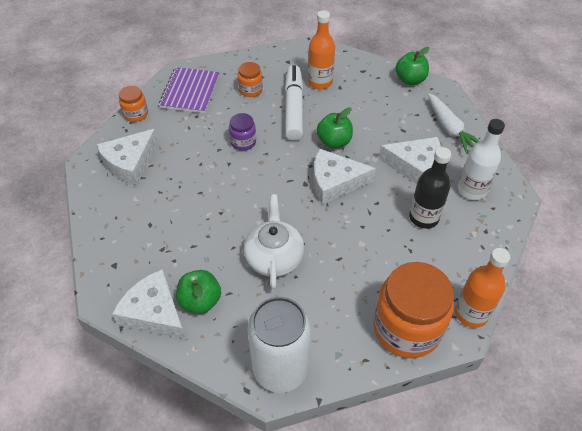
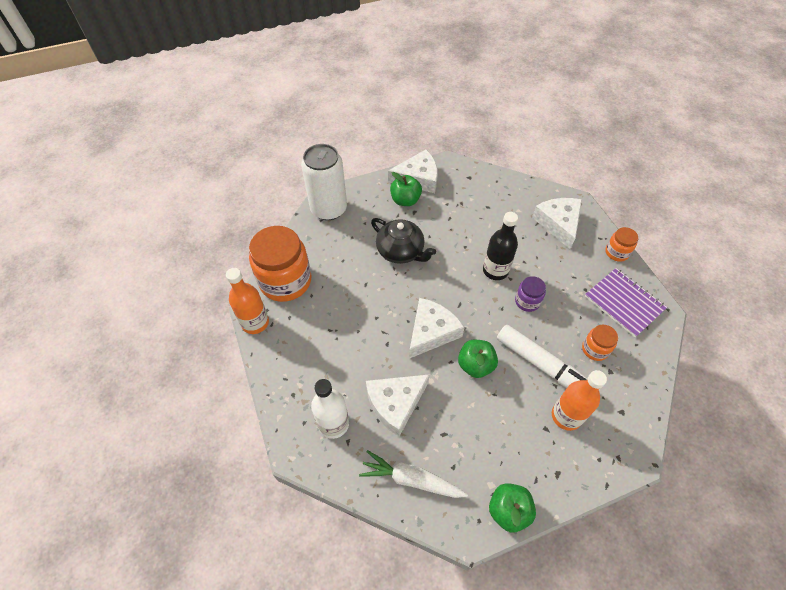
camera: 130 degrees right, 5 degrees up
(274, 257) = (401, 251): white teapot -> black teapot
(423, 217) = (345, 363): black bottle -> black bottle (495, 270)

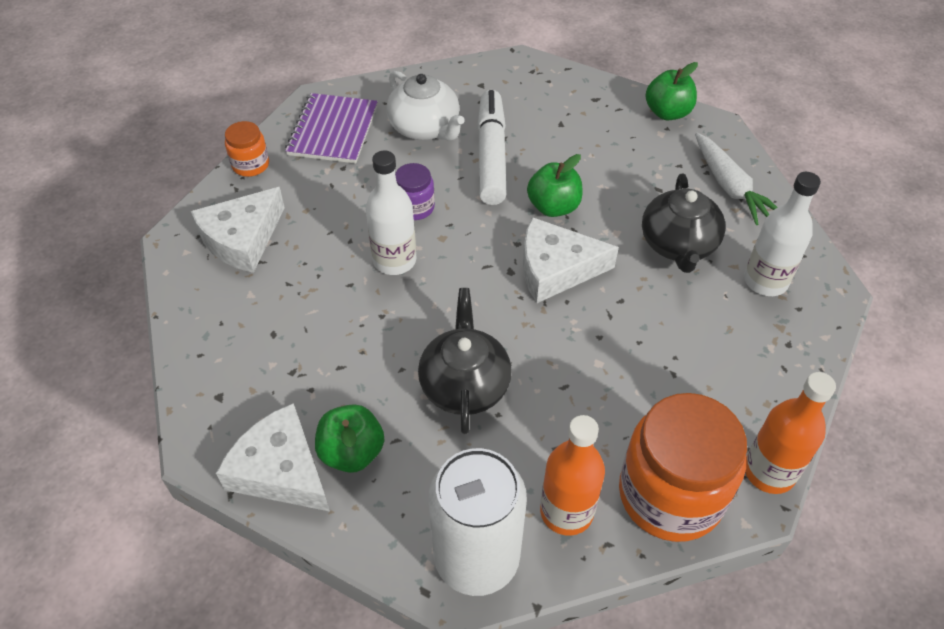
camera: 130 degrees left, 5 degrees down
(395, 403) = (678, 245): white cheese -> black teapot
(495, 270) = (394, 260): black bottle -> white bottle
(566, 416) = (530, 116): orange bottle -> orange bottle (566, 512)
(595, 349) = (425, 128): orange jar -> white teapot

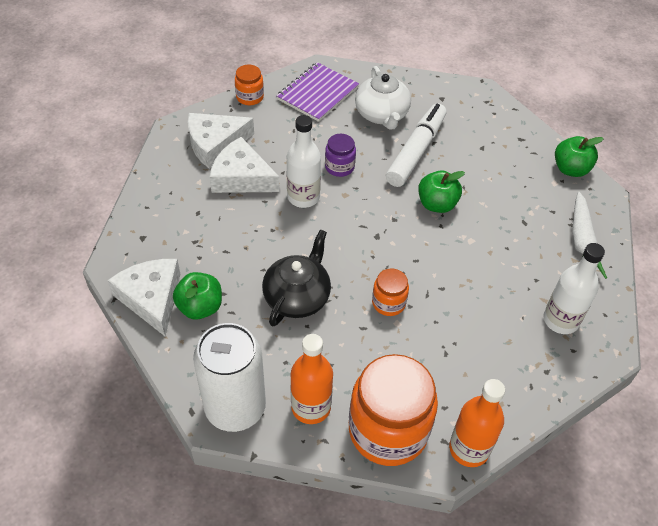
camera: 25 degrees right, 0 degrees up
(556, 269) = (410, 247): white cheese -> white cheese (241, 177)
(574, 344) = (388, 303): none -> orange jar
(678, 245) = (511, 267): black teapot -> none

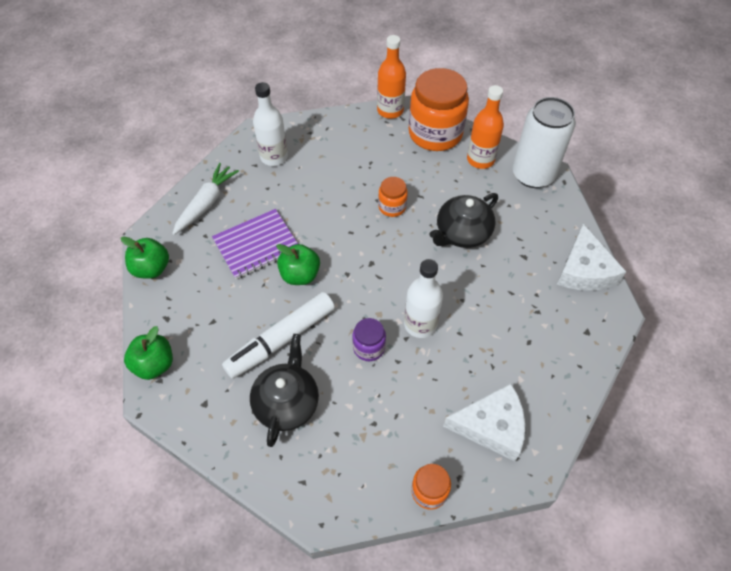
camera: 155 degrees left, 5 degrees up
(200, 307) = (544, 250): green apple -> green apple (154, 364)
(241, 177) = (474, 369): white cheese -> none
(317, 93) = (343, 466): purple notebook -> purple notebook (256, 245)
(381, 115) = (287, 403): white teapot -> black teapot

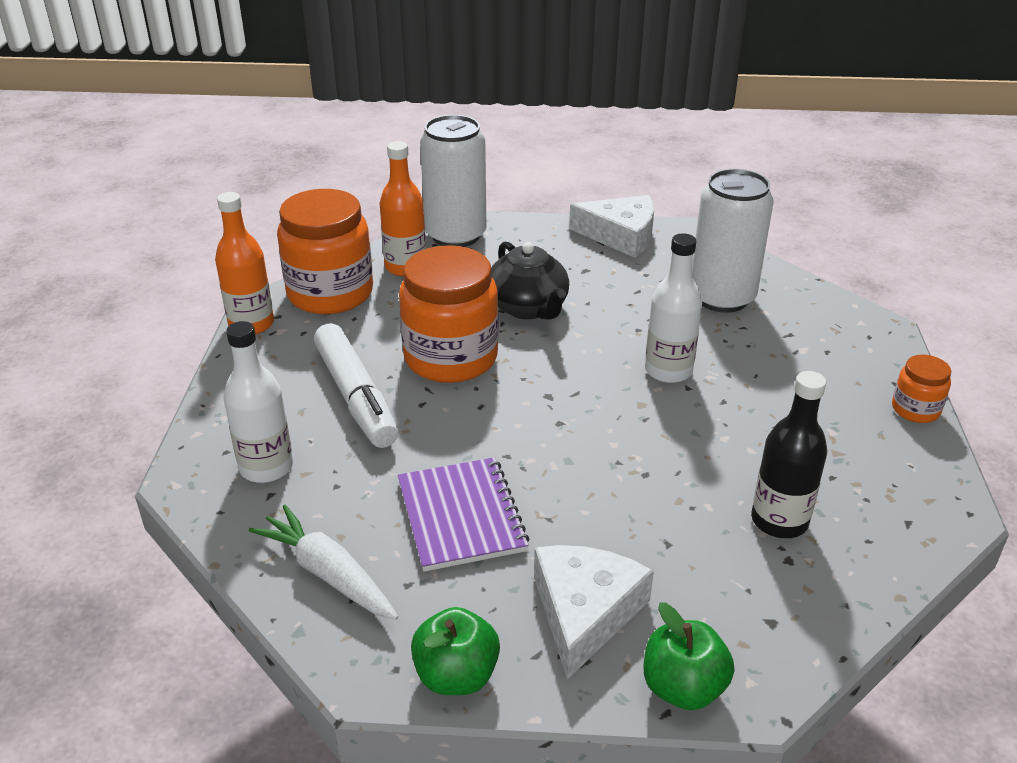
camera: 75 degrees left, 20 degrees down
(281, 340) = (664, 512): white marker -> white marker (356, 396)
(287, 403) = (779, 521): black teapot -> black bottle
(300, 275) = (544, 472): green apple -> none
(369, 347) = (696, 423): purple jar -> none
(392, 207) = (451, 357): orange jar -> orange jar, size x2.10
(491, 426) = (827, 345): white cheese -> white cheese (585, 612)
(526, 348) = (722, 297): none -> white can

